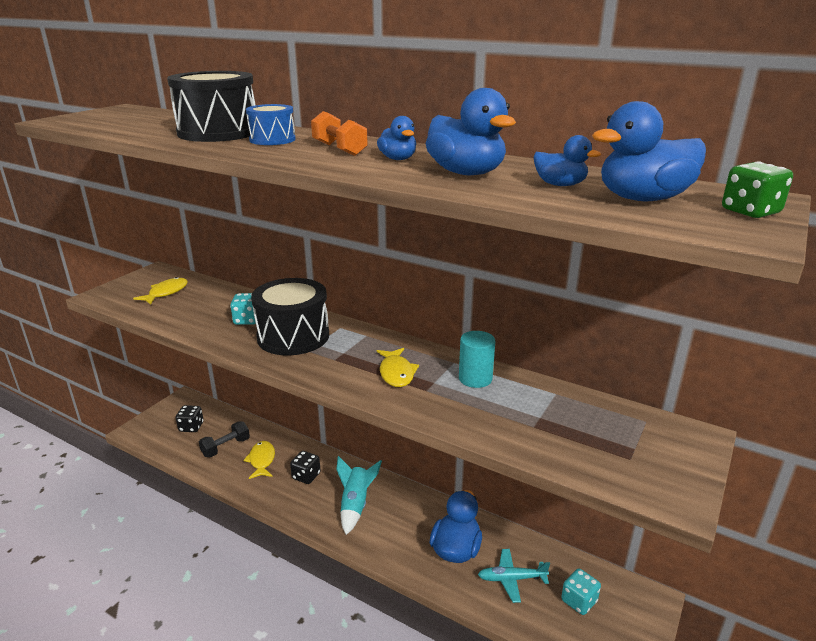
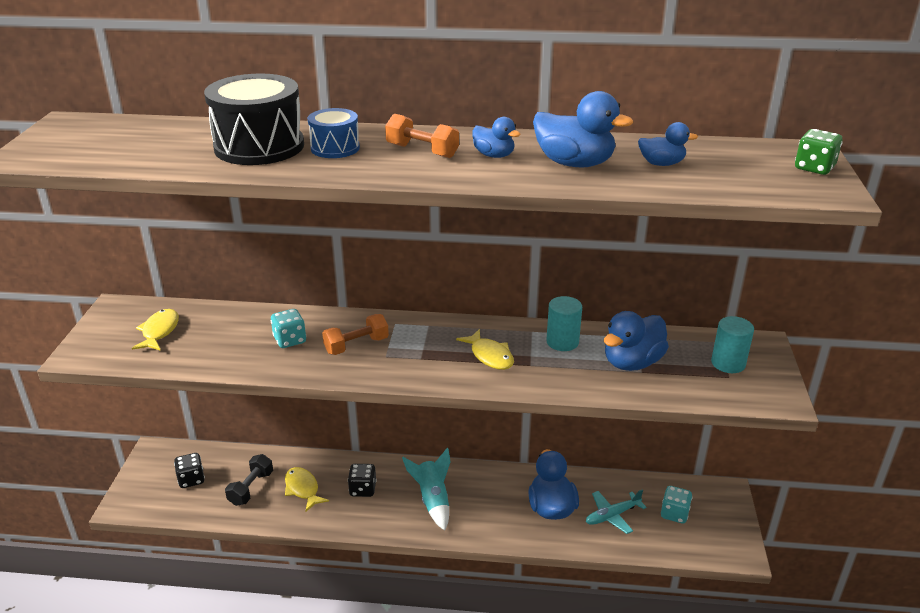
camera: 25 degrees left, 5 degrees up
(293, 336) = (356, 345): black drum -> orange dumbbell
(640, 445) = (728, 363): none -> turquoise cylinder
(643, 199) = (735, 168): blue duck -> blue duck (632, 362)

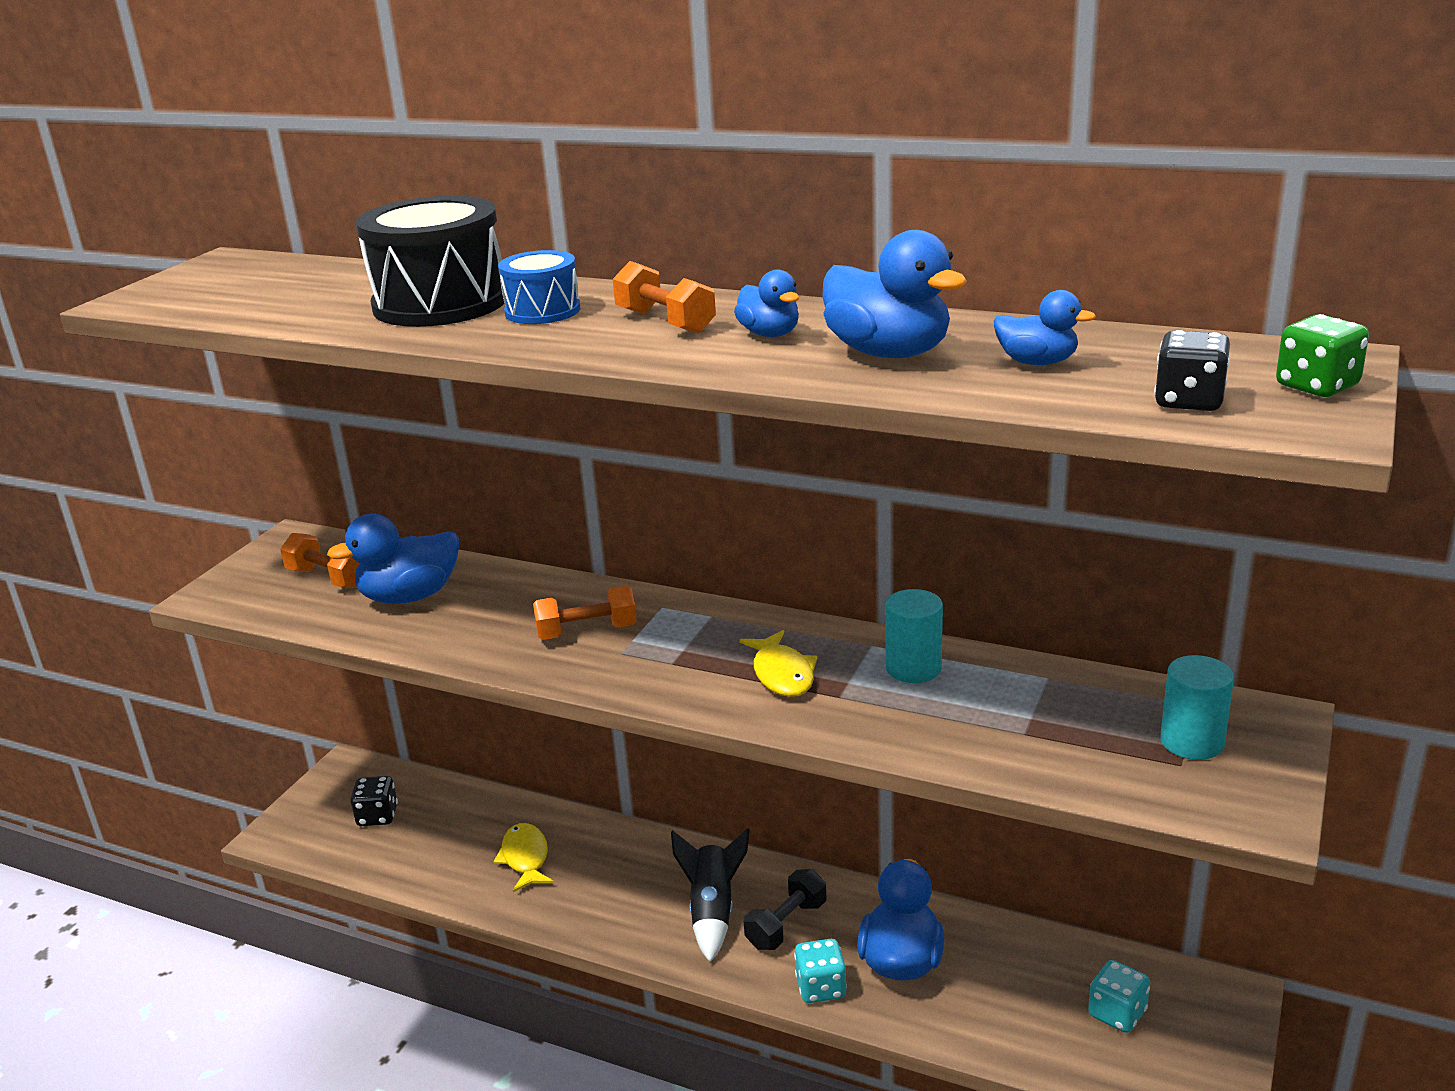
camera: 20 degrees right, 5 degrees down
(159, 331) = (328, 578): yellow fish -> orange dumbbell
(251, 488) = (453, 843): black dumbbell -> black dumbbell (786, 925)
(290, 340) = (496, 612): turquoise dice -> turquoise dice (821, 987)
(363, 489) = (613, 875): black dice -> black dice (1189, 401)
(433, 500) = (713, 911): turquoise rocket -> black rocket
(612, 515) = (1003, 994): turquoise plane -> none
(632, 362) = (1016, 716): blue duck -> blue duck (409, 596)

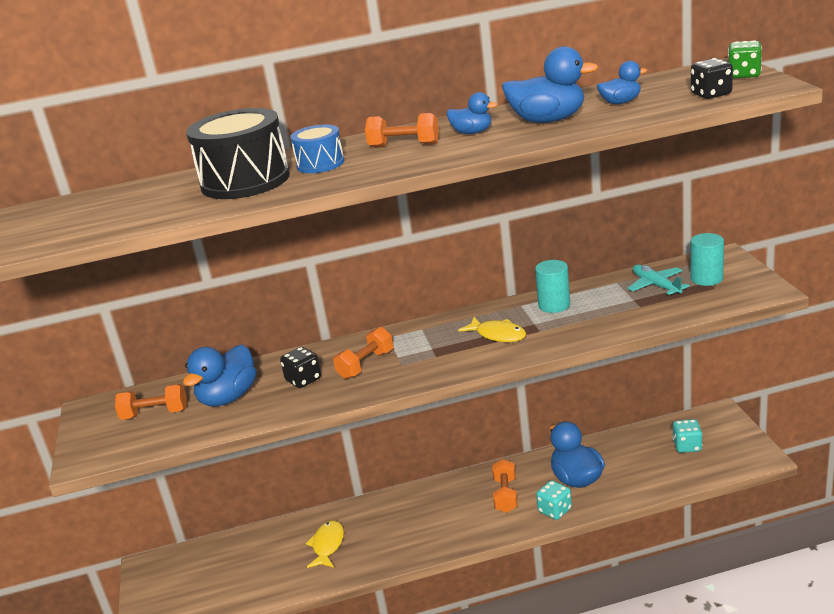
camera: 35 degrees left, 0 degrees up
(377, 816) = (204, 577): black dice -> black dice (303, 380)
(525, 858) = (327, 545): yellow fish -> yellow fish turned 60 degrees clockwise
(713, 911) = (462, 510): black rocket -> none
(786, 925) = (505, 495): black dumbbell -> orange dumbbell
(1097, 713) = (656, 285): none -> turquoise plane

